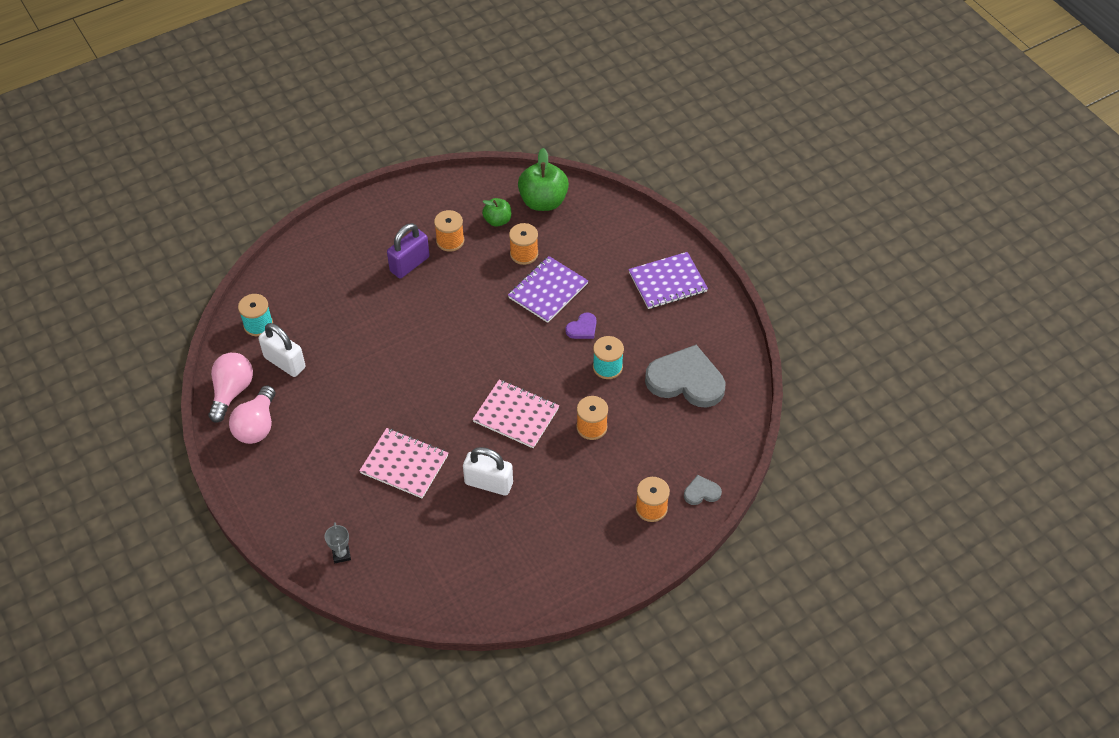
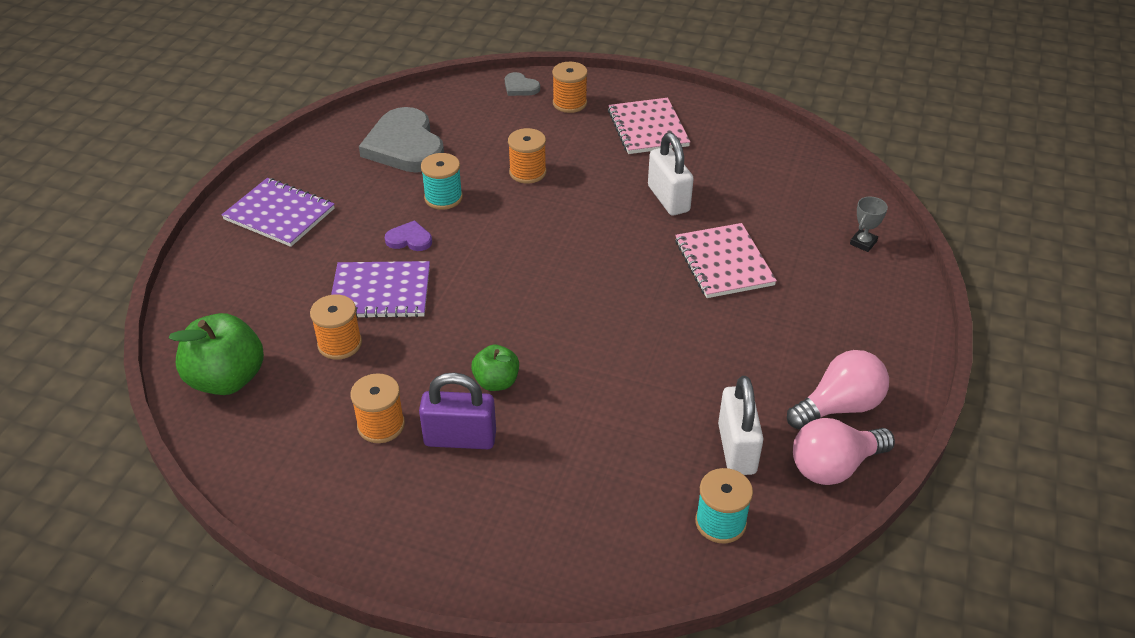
camera: 130 degrees left, 10 degrees down
(497, 220) = (301, 402): green apple -> green apple (496, 382)
(516, 415) = (573, 224): pink notebook -> pink notebook (648, 128)

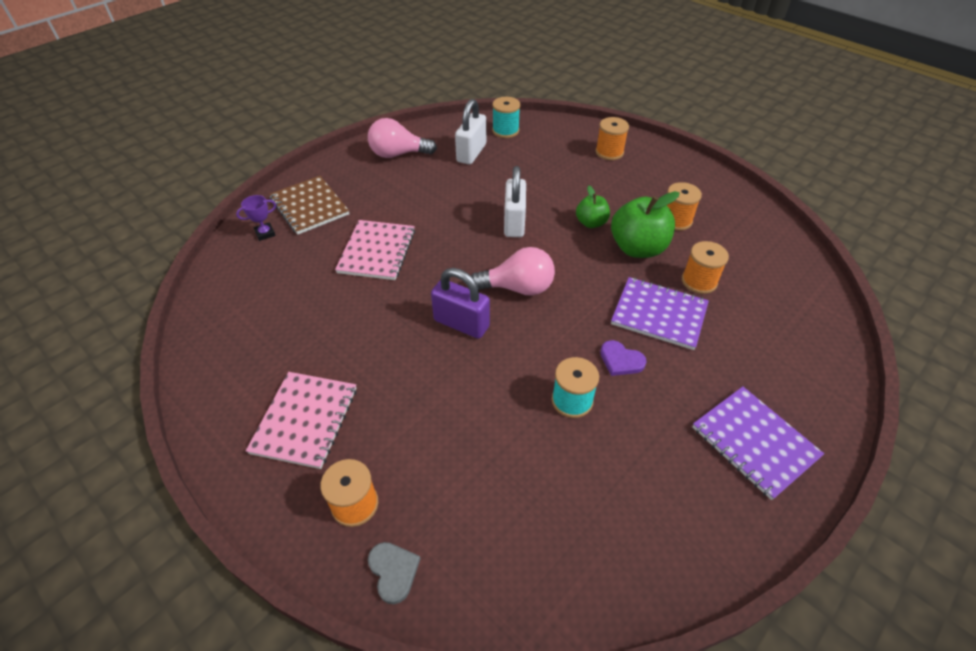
camera: 155 degrees left, 5 degrees up
(227, 379) = (788, 281): green apple -> green apple (637, 248)
(405, 146) = (591, 505): grey heart -> none
(460, 438) = (626, 200): purple padlock -> purple padlock (461, 323)
(527, 172) = (471, 403): orange spool -> orange spool (609, 152)
(668, 199) = (365, 322): white padlock -> white padlock (514, 223)
(834, 466) = (429, 134): pink light bulb -> pink light bulb (518, 288)
(857, 288) = (309, 206): none -> brown notebook
(863, 243) = (265, 233): grey trophy -> purple trophy

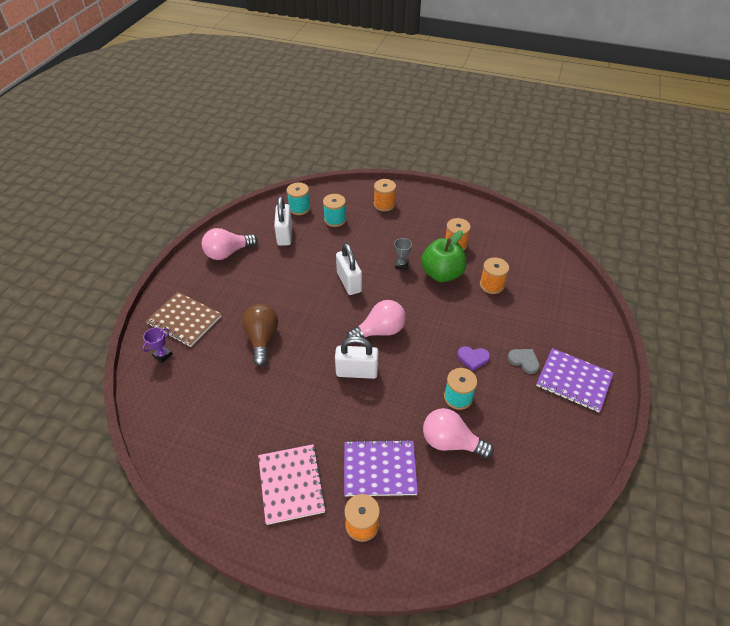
camera: 25 degrees left, 0 degrees up
(377, 251) = (262, 339): pink notebook -> brown light bulb
(393, 571) = (413, 554): grey heart -> grey heart (524, 361)
(461, 323) = (357, 372): purple padlock -> white padlock
(529, 452) = (450, 442): none -> pink light bulb
(539, 153) = (335, 220): none -> turquoise spool
(591, 223) = (401, 265): green apple -> grey trophy
(659, 314) = (479, 317): purple notebook -> purple notebook (379, 469)

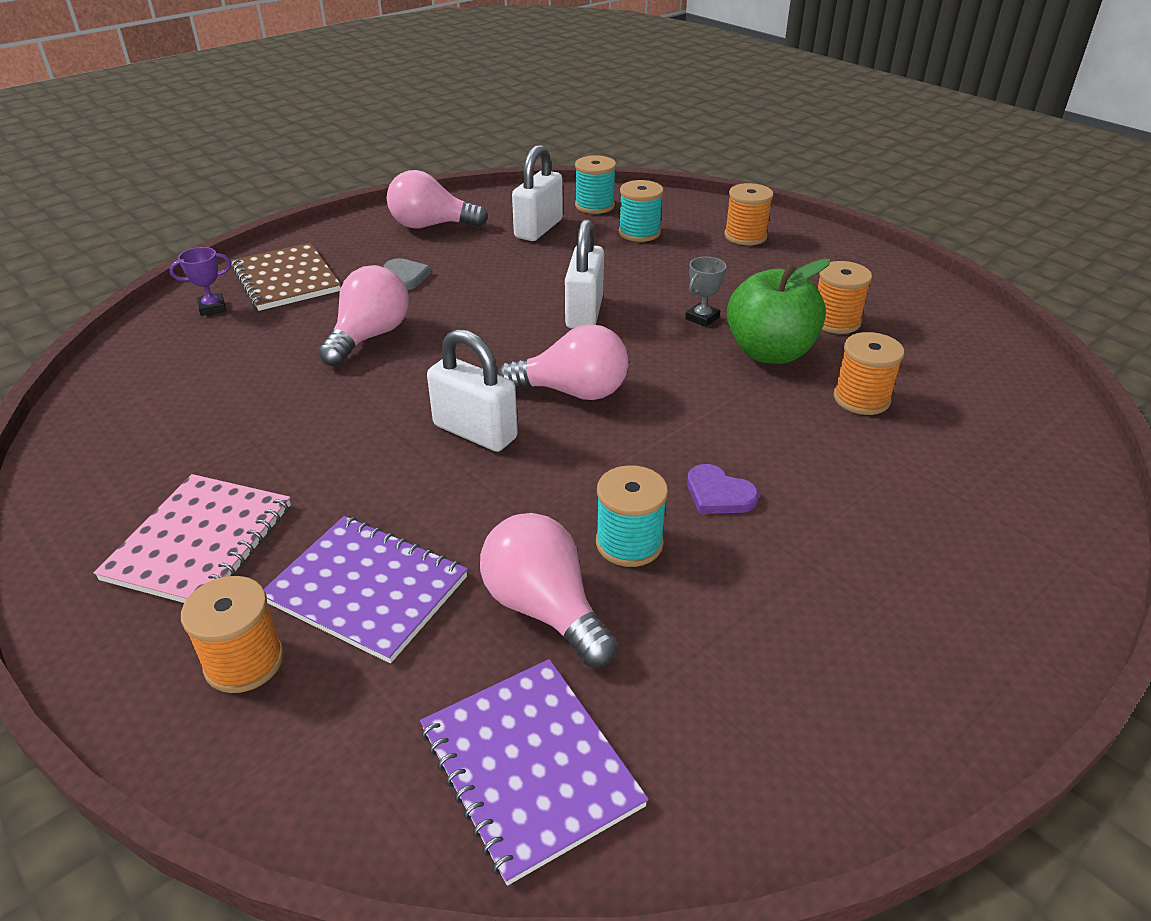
camera: 30 degrees right, 10 degrees down
(262, 339) = (369, 337): brown light bulb -> pink light bulb
(524, 361) = (830, 540): grey heart -> grey heart (405, 277)
(573, 381) = (926, 621): purple notebook -> purple notebook (529, 767)

